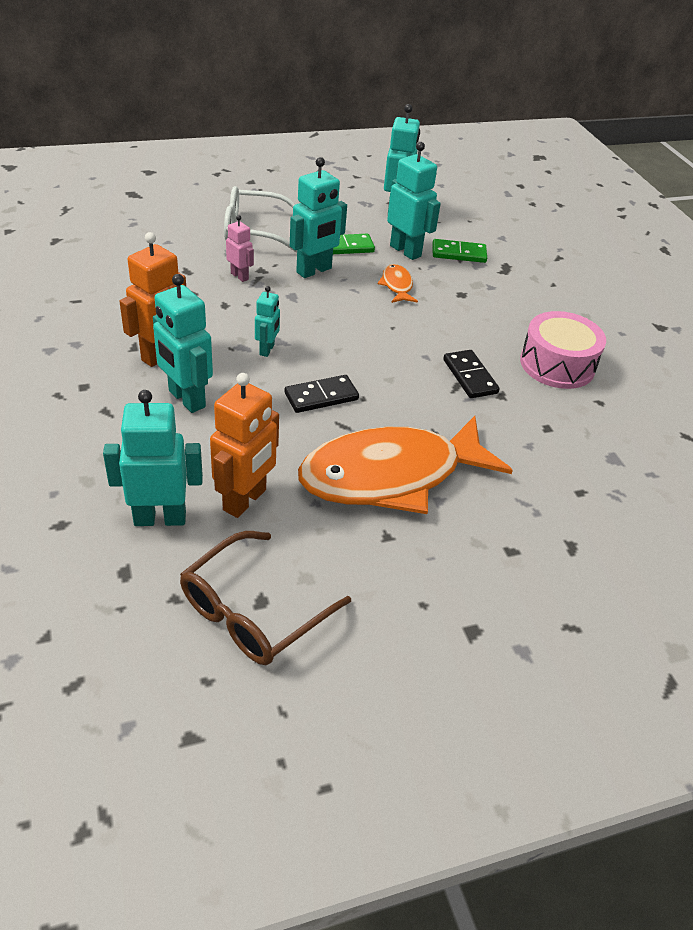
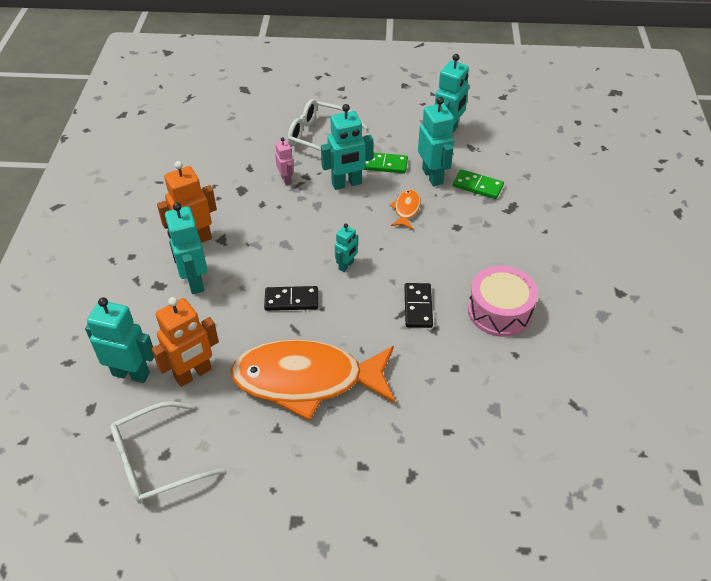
camera: 25 degrees right, 5 degrees up
(253, 611) = (156, 461): brown glasses -> white glasses
(267, 350) = (273, 251): turquoise robot -> turquoise robot (346, 266)

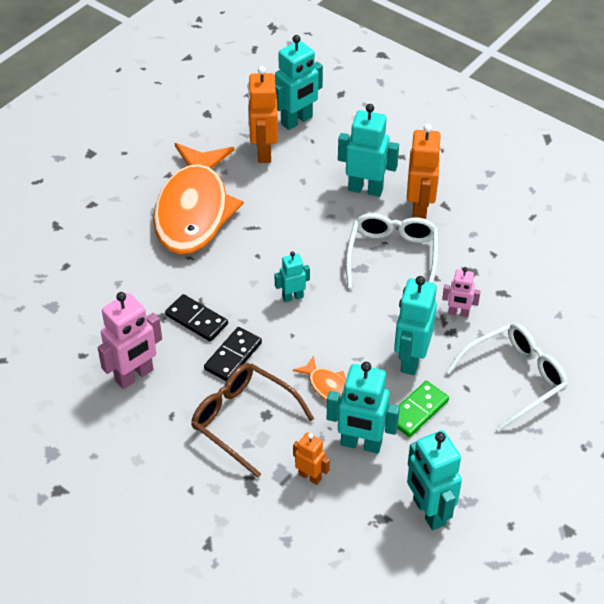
camera: 125 degrees right, 0 degrees up
(156, 461) = (206, 108): white glasses -> white glasses (392, 256)
(291, 300) = (286, 240): black domino -> black domino (233, 356)
(307, 380) = (194, 210): orange fish -> orange fish turned 150 degrees clockwise
(346, 266) = (292, 297): turquoise robot -> turquoise robot turned 90 degrees clockwise
(472, 234) = (243, 420): none -> brown glasses
(477, 186) = (310, 476): green domino -> orange robot
(499, 311) = (134, 376): pink drum -> pink robot

